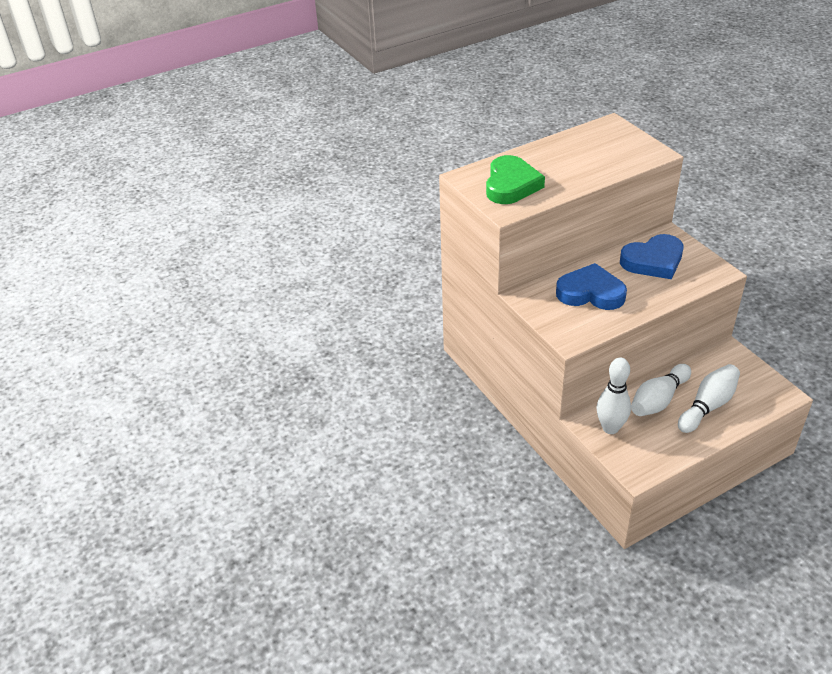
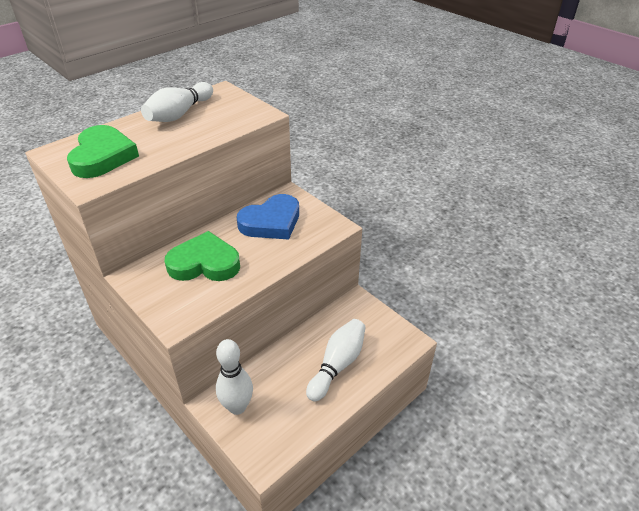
camera: 15 degrees left, 0 degrees up
(590, 293) = (204, 263): blue heart -> green heart
(658, 400) = (288, 365): white bowling pin -> white bowling pin (179, 114)

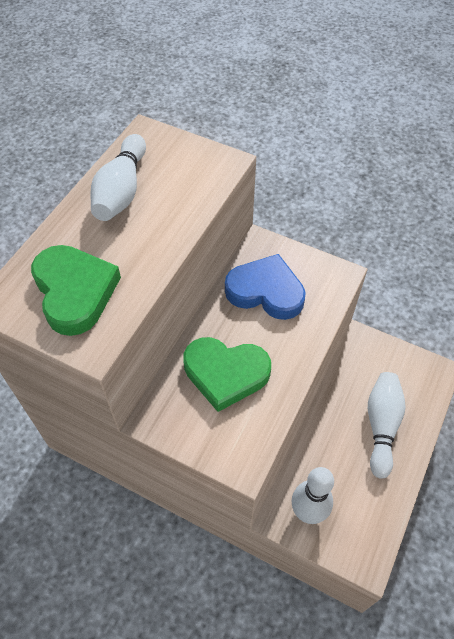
camera: 20 degrees left, 15 degrees up
(204, 263) = (225, 374): green heart -> green heart turned 150 degrees counterclockwise
(271, 222) = (266, 291): blue heart -> blue heart turned 105 degrees counterclockwise

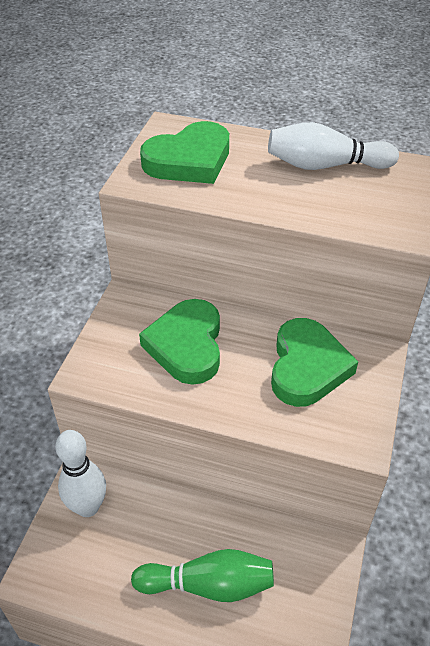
camera: 80 degrees right, 10 degrees down
(266, 291) = (307, 367): blue heart -> green heart
(381, 426) = (208, 584): white bowling pin -> green bowling pin

